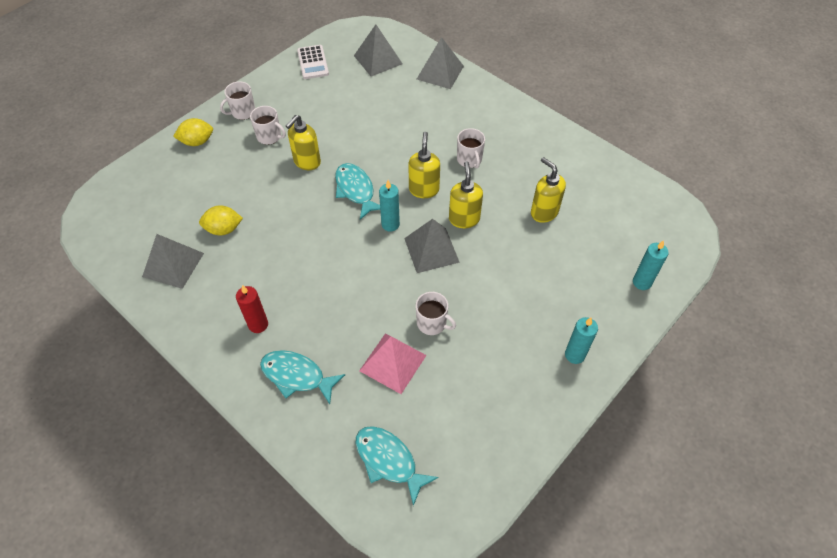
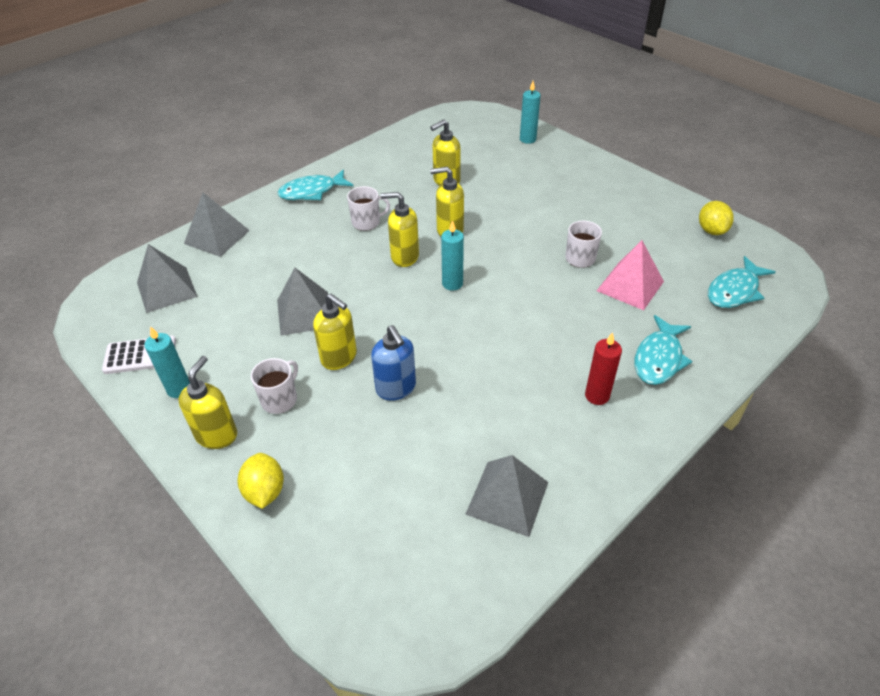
camera: 85 degrees left, 10 degrees down
(224, 229) = (447, 442): yellow lemon -> yellow lemon (711, 230)
(243, 112) = (217, 435): white mug -> yellow soap dispenser
(275, 197) = (396, 388): none -> blue soap dispenser
(356, 190) = (396, 311): turquoise fish -> turquoise fish (312, 192)
(431, 250) = (489, 254): grey pyramid -> grey pyramid (305, 313)
(574, 355) = (604, 179): turquoise candle -> turquoise candle (179, 389)

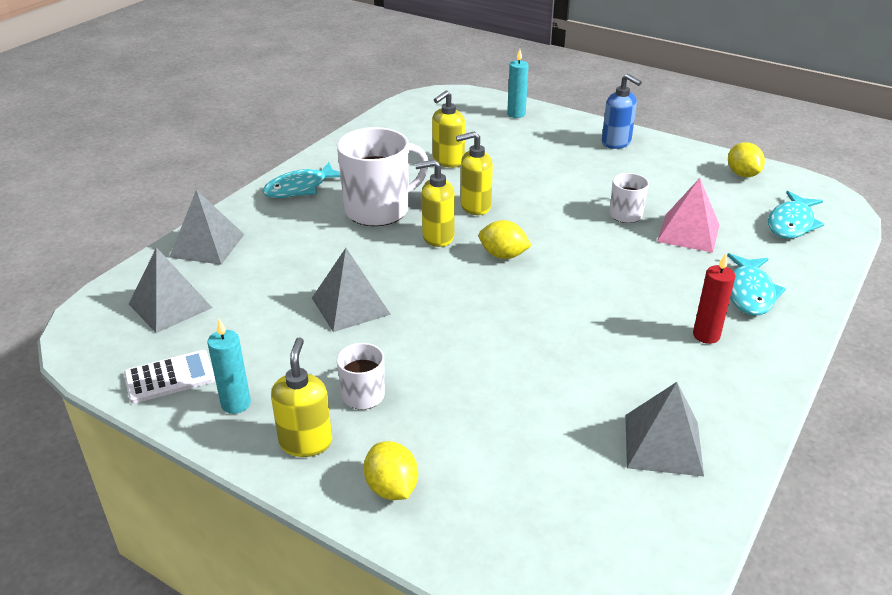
camera: 15 degrees left, 10 degrees down
(339, 357) = (412, 343): yellow soap dispenser -> none
(366, 222) = (378, 210): white mug -> white mug, size x1.97
(396, 388) = (491, 362): blue soap dispenser -> blue soap dispenser (616, 143)
(452, 284) = (503, 255): turquoise candle -> yellow lemon

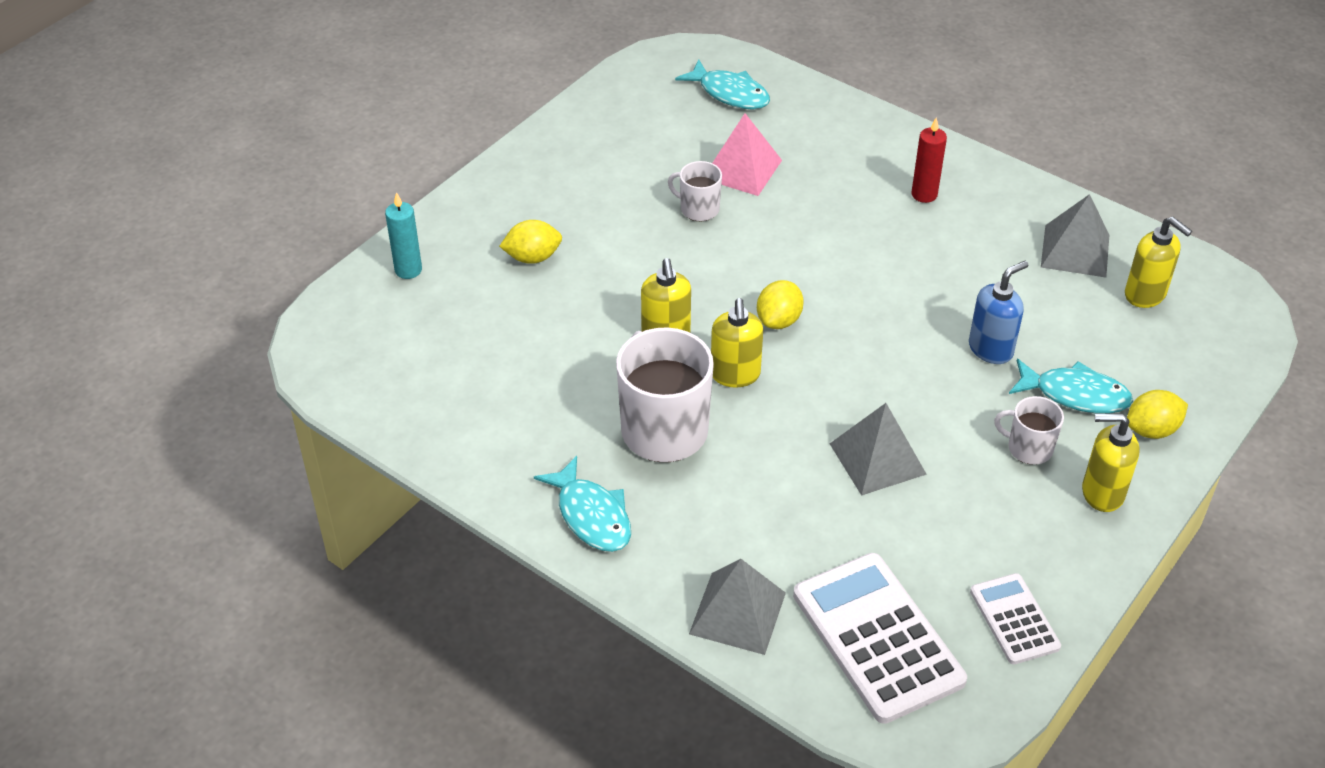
camera: 85 degrees left, 10 degrees up
(170, 305) = (877, 638): grey pyramid -> white calculator
(236, 404) = (1052, 554): turquoise candle -> none
(448, 161) = (539, 352): yellow soap dispenser -> yellow soap dispenser (1145, 295)
(616, 143) = (520, 187): blue soap dispenser -> blue soap dispenser (991, 349)
(742, 174) = (619, 102): yellow lemon -> yellow lemon (532, 257)
(750, 293) = (855, 151): turquoise fish -> turquoise fish (1075, 394)

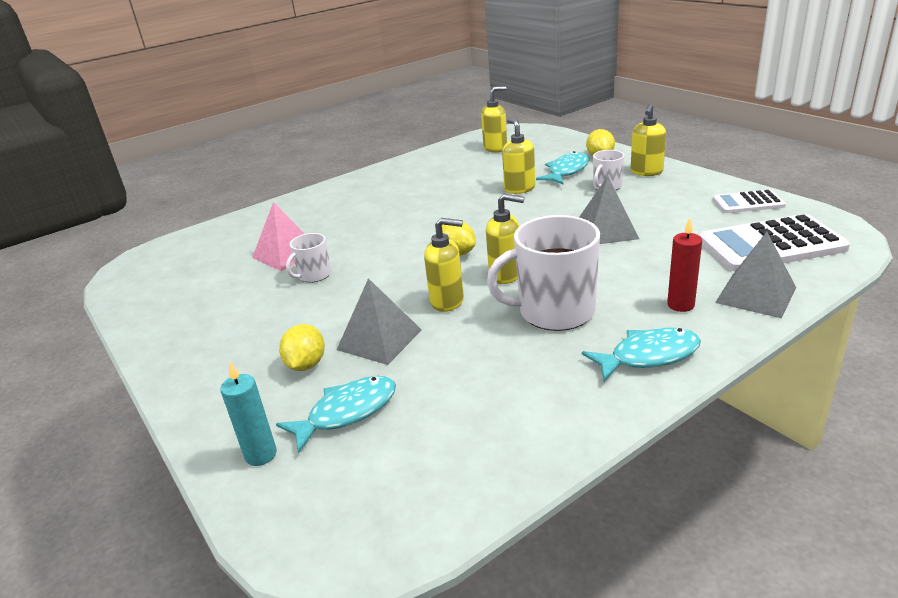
camera: 70 degrees left, 15 degrees down
(730, 93) = (198, 251): turquoise fish -> turquoise fish (347, 412)
(924, 194) = (369, 195): red candle -> red candle (680, 305)
(991, 349) = (519, 189): blue soap dispenser -> yellow soap dispenser
(1075, 250) = (450, 161): grey pyramid -> grey pyramid (379, 339)

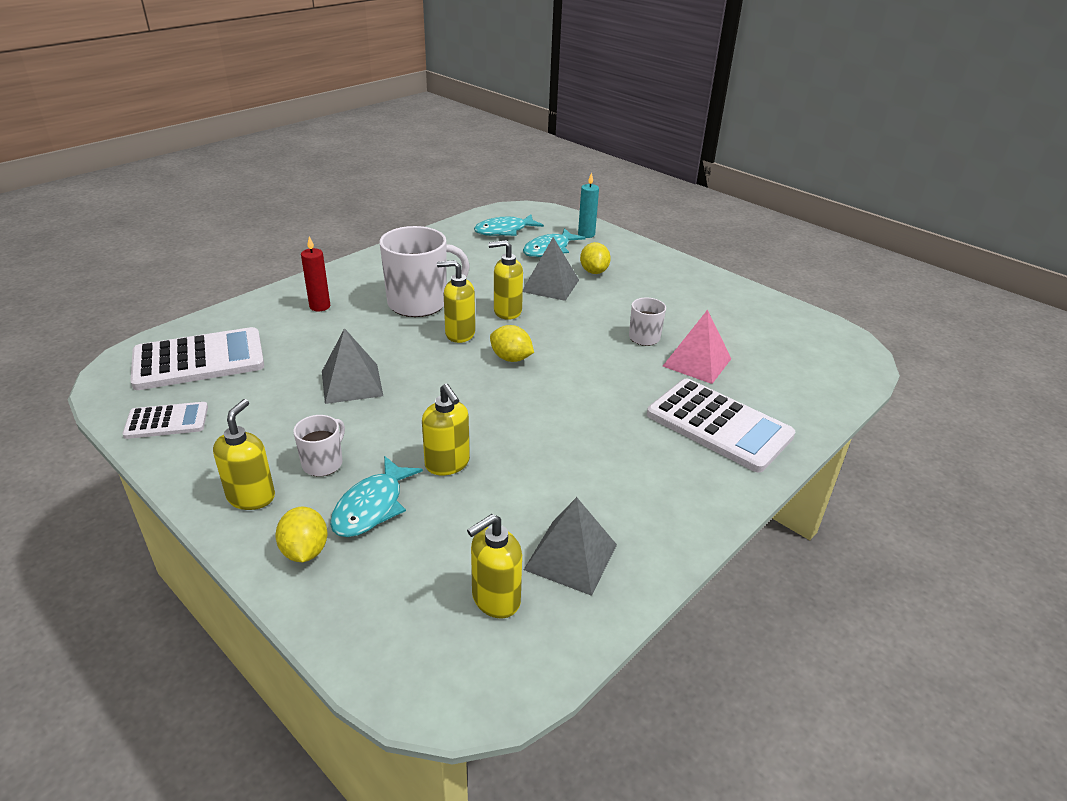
camera: 165 degrees right, 5 degrees up
(315, 213) = (719, 425): none -> white calculator
(648, 356) = (360, 275): turquoise fish -> turquoise fish (504, 231)
(756, 295) = (256, 313): grey pyramid -> grey pyramid (570, 556)

